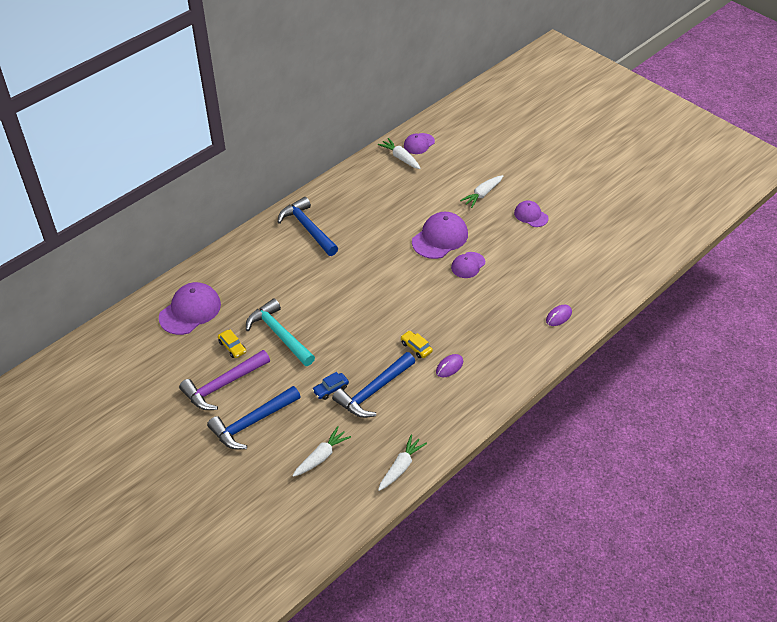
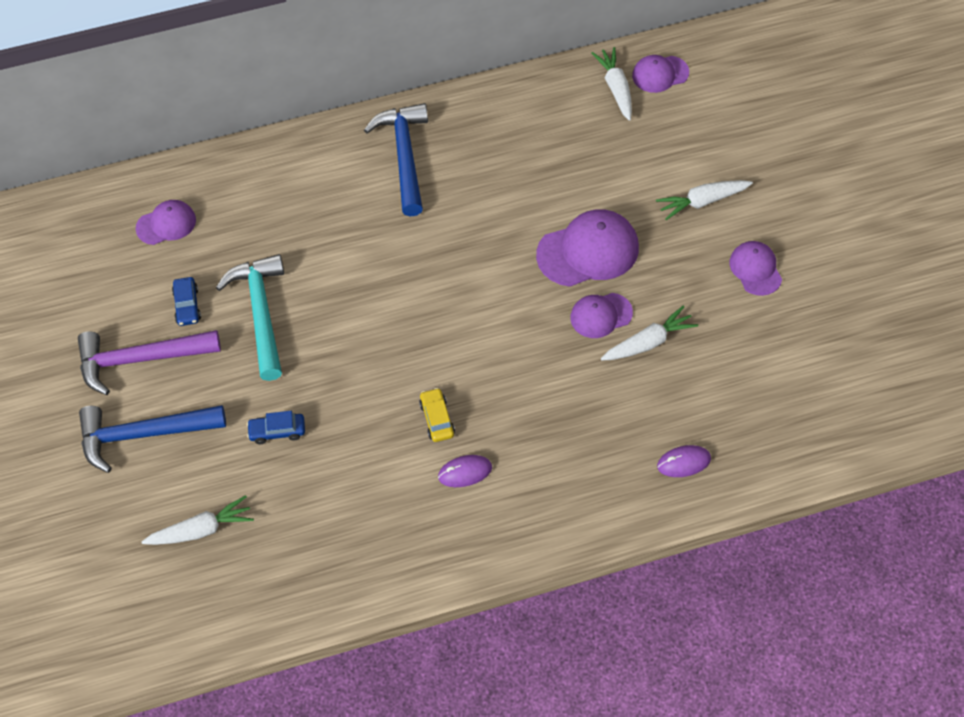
camera: 30 degrees right, 10 degrees up
(190, 311) = (166, 224): purple cap -> purple cap, size x0.59
(232, 347) = (187, 306): yellow car -> blue car
(373, 391) = (333, 462): blue hammer -> none
(401, 467) = (297, 598): white carrot -> white carrot (649, 342)

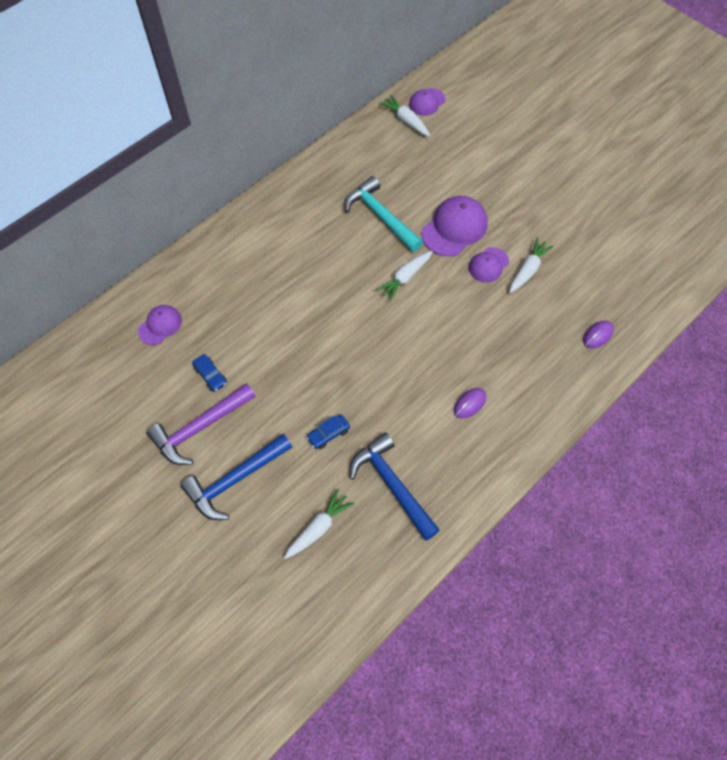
camera: 30 degrees left, 5 degrees up
(261, 313) = (266, 358): turquoise hammer -> turquoise hammer (381, 216)
(404, 157) = (298, 214): blue hammer -> blue hammer (392, 485)
(437, 419) = (429, 377): yellow car -> none
(702, 202) = (503, 170): white carrot -> white carrot (405, 278)
(755, 269) = (561, 198): purple cap -> none

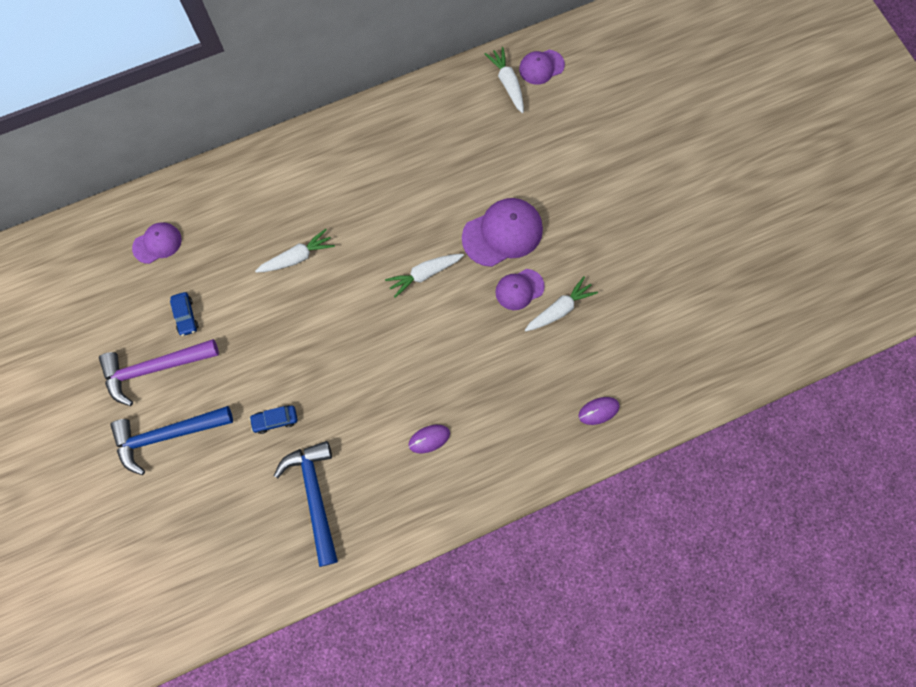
camera: 20 degrees right, 10 degrees up
(319, 527) = (226, 513): white carrot -> white carrot (297, 257)
(381, 216) = (430, 193): turquoise hammer -> none

